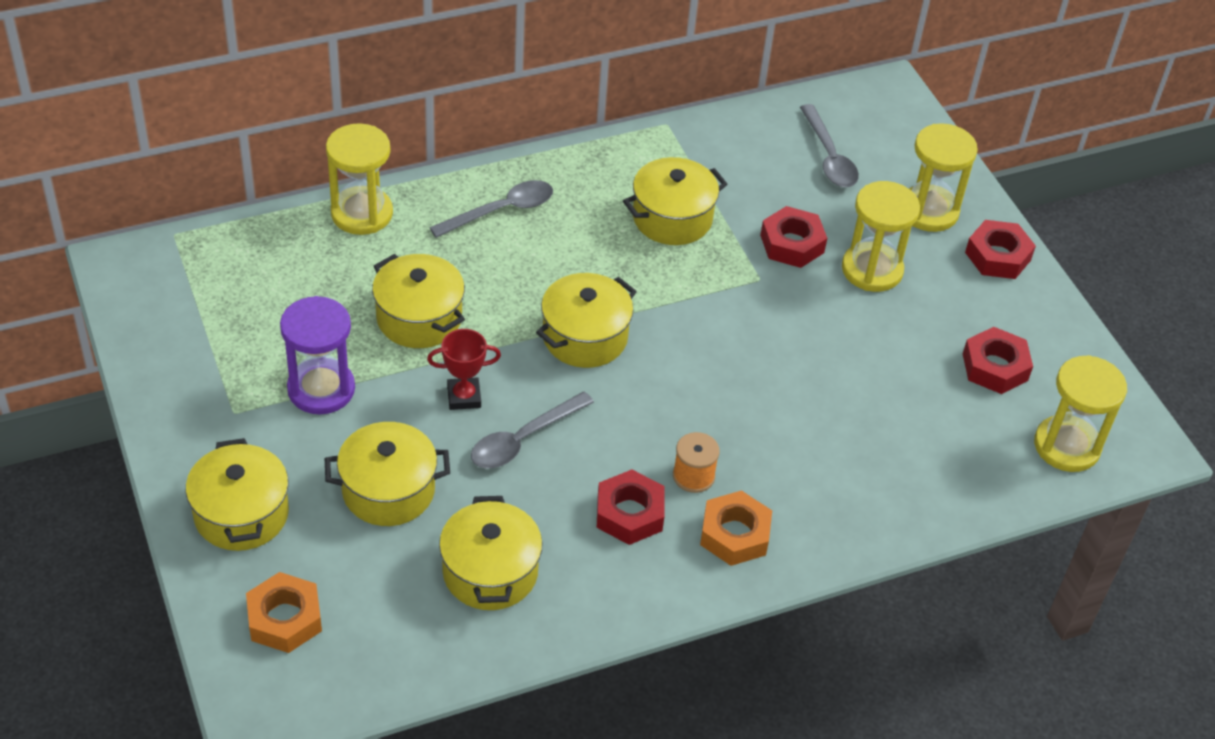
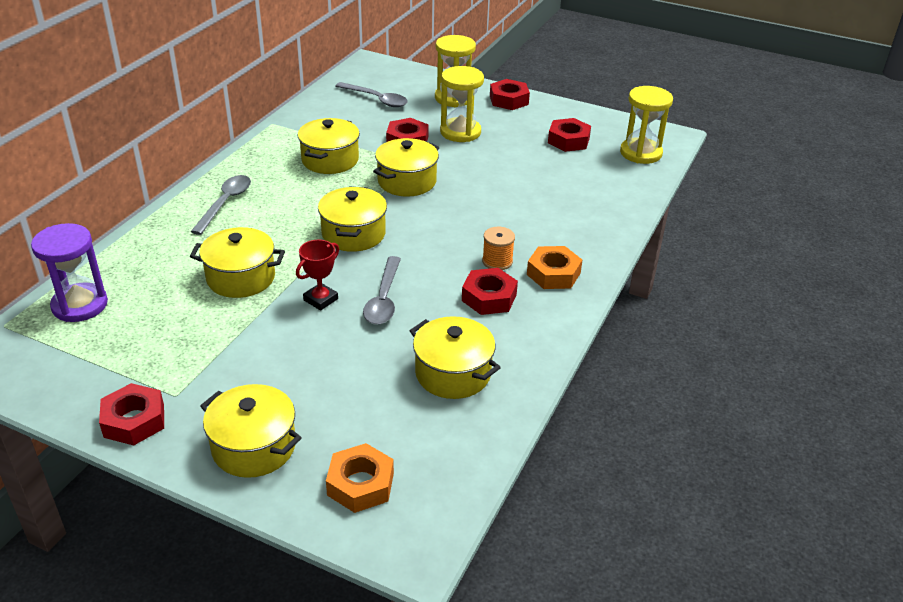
camera: 40 degrees left, 10 degrees down
(178, 414) = (134, 421): none -> red nut
(321, 389) = (222, 348): purple hourglass -> purple hourglass (80, 305)
(362, 213) = (134, 247): yellow hourglass -> none
(388, 490) = (336, 372): yellow pot -> yellow pot (407, 181)

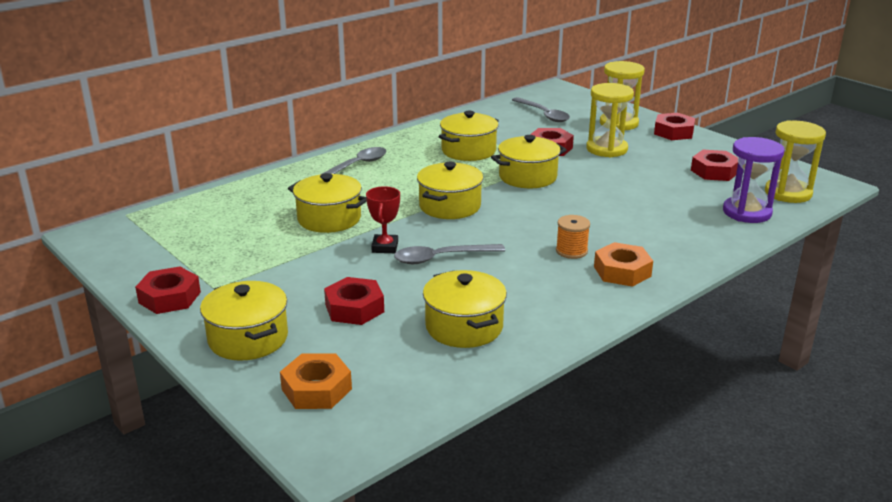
camera: 25 degrees right, 10 degrees down
(80, 305) = (190, 212): purple hourglass -> purple hourglass (747, 212)
(320, 299) = (385, 247): red trophy -> red trophy turned 60 degrees counterclockwise
(383, 299) = (441, 258): grey spoon -> grey spoon turned 45 degrees clockwise
(489, 297) = (542, 277): red nut -> red nut (354, 308)

